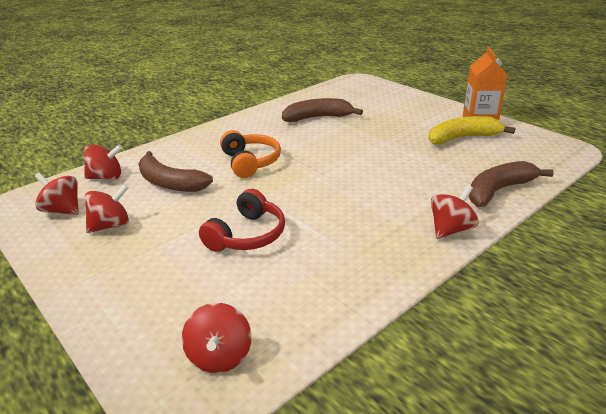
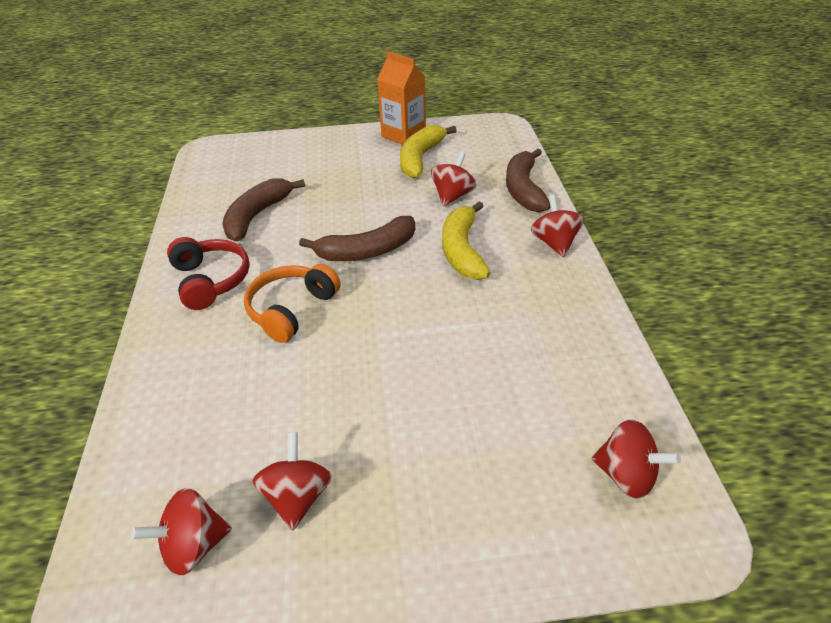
camera: 55 degrees left, 10 degrees up
(106, 177) = (155, 464): red spinning top -> red spinning top (452, 196)
(170, 183) = (254, 400): brown banana -> brown banana (367, 251)
(247, 235) = (443, 375): red headphones -> red headphones (210, 280)
(250, 162) = (291, 310): orange headphones -> orange headphones turned 75 degrees counterclockwise
(382, 194) = (462, 250): none -> yellow banana

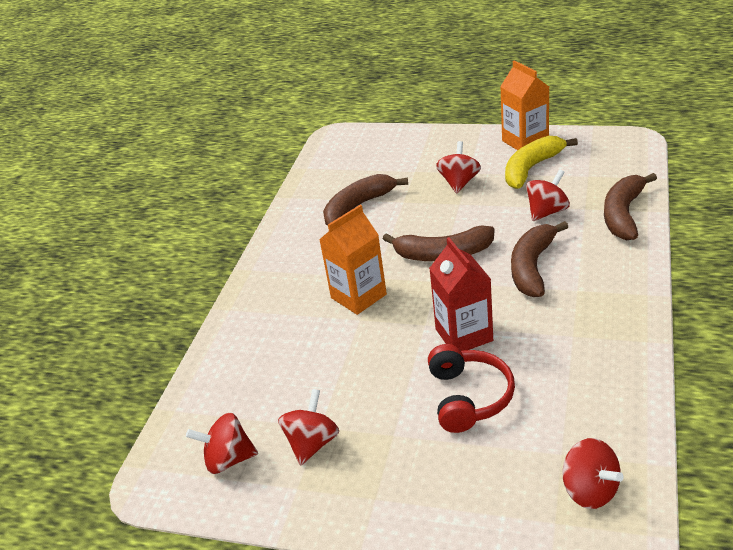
camera: 25 degrees right, 5 degrees down
(210, 280) = (301, 260): red headphones -> red headphones (468, 397)
(291, 310) = (358, 296): orange headphones -> orange carton
(423, 331) = (464, 335): none -> red carton
(462, 250) = (532, 267): yellow banana -> brown banana
(554, 243) = (628, 274): red spinning top -> red spinning top (459, 182)

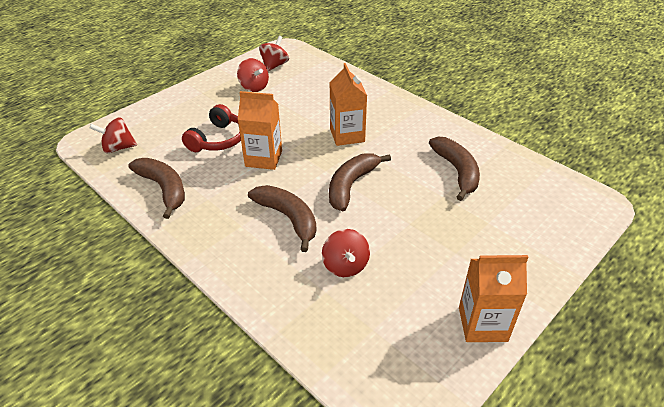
camera: 115 degrees right, 5 degrees up
(459, 182) = (443, 239): red spinning top -> none
(464, 335) = (263, 158): red carton -> orange carton
(468, 397) = (218, 139): red headphones -> red headphones turned 90 degrees counterclockwise
(531, 168) = (424, 297): yellow banana -> none
(623, 214) = (291, 310): brown banana -> brown banana (164, 189)

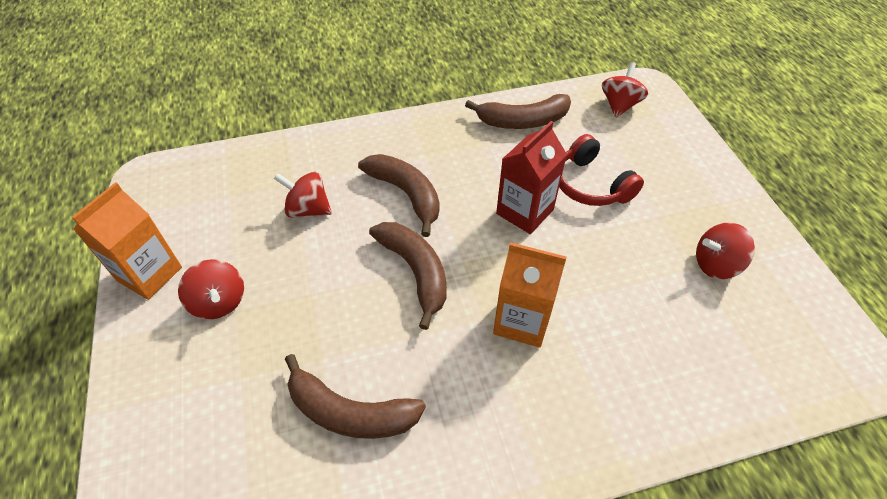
camera: 120 degrees right, 10 degrees up
(263, 158) = (525, 212): orange carton -> red carton
(274, 65) = (785, 319): red spinning top -> red spinning top (219, 302)
(288, 218) = (406, 194): brown banana -> brown banana turned 120 degrees counterclockwise

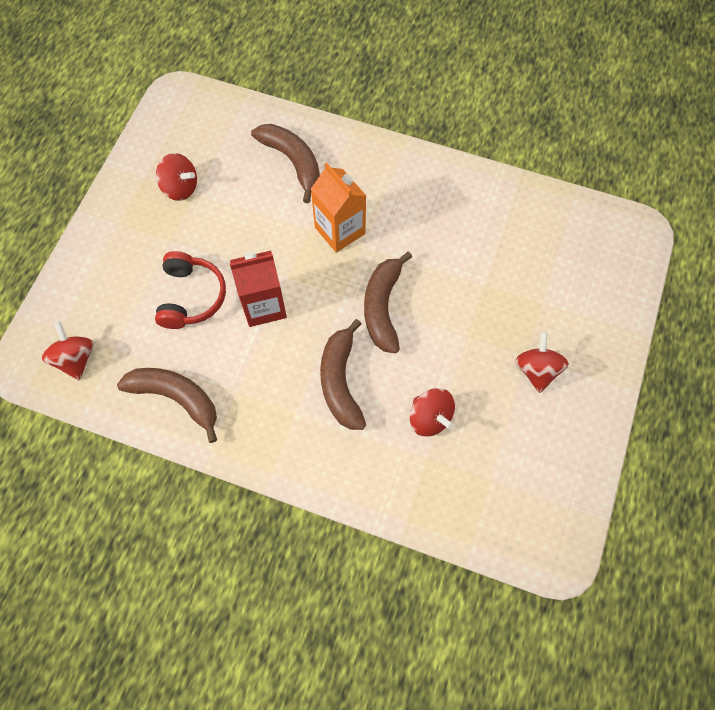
camera: 145 degrees left, 15 degrees up
(149, 274) = (583, 430): orange carton -> none
(350, 412) = (484, 241): brown banana -> brown banana (293, 162)
(619, 105) = (75, 359): red spinning top -> red spinning top turned 105 degrees clockwise

